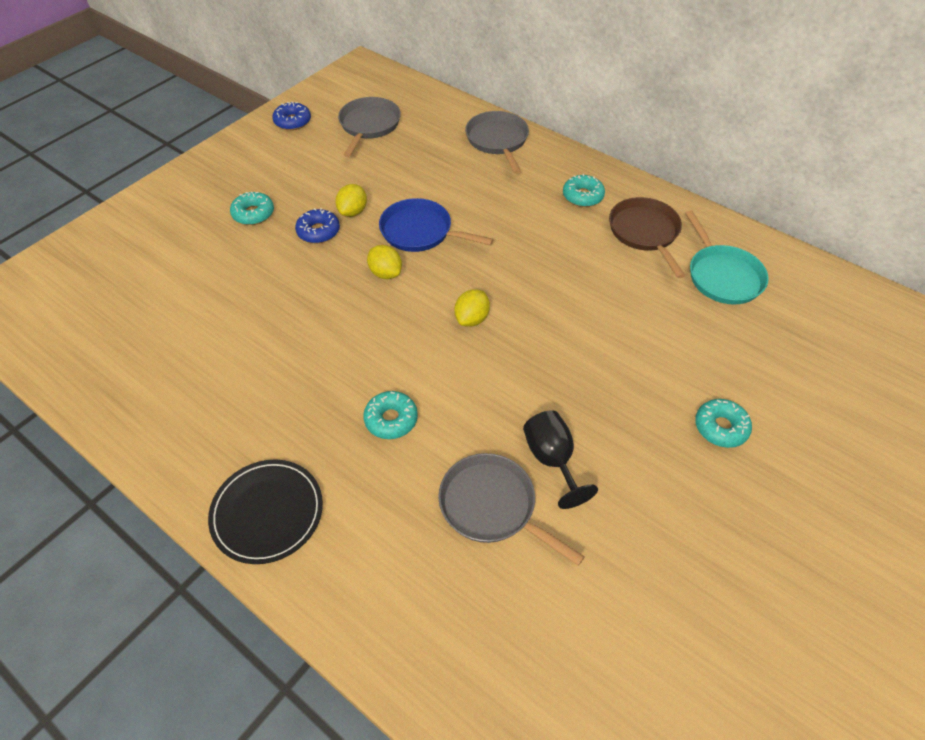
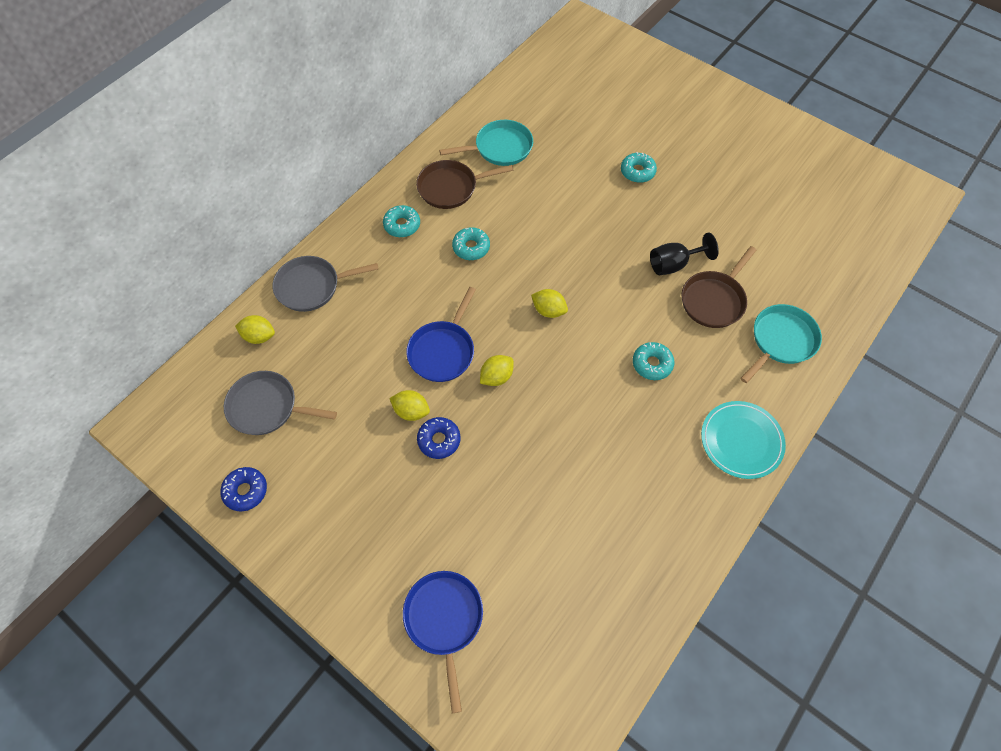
camera: 90 degrees left, 10 degrees up
(143, 239) = (444, 619): none -> blue pan
(253, 214) = (408, 508): turquoise donut -> turquoise donut (471, 247)
(267, 512) = (741, 441): black plate -> turquoise plate
(419, 593) = (781, 341): none -> turquoise pan
(442, 115) = (259, 336): none -> yellow lemon
(492, 506) = (714, 300): grey pan -> brown pan

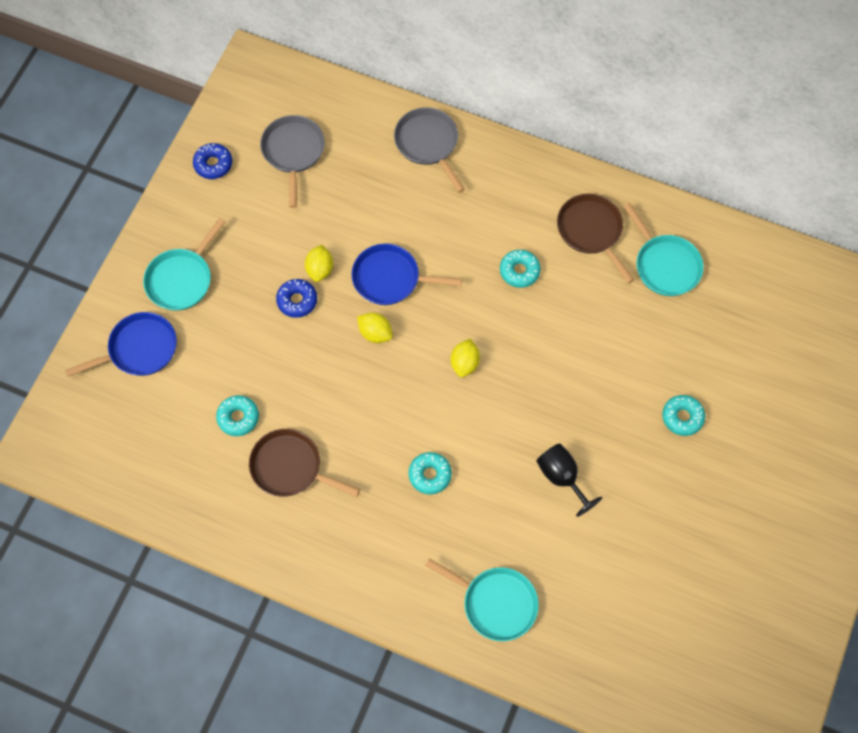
camera: 75 degrees right, 5 degrees up
(259, 336) = (362, 120): yellow lemon -> none
(374, 554) = (181, 279): none -> turquoise pan
(402, 225) = (526, 199): turquoise donut -> turquoise donut (238, 418)
(714, 300) = (528, 526): brown pan -> brown pan (290, 467)
(741, 441) = (365, 574): turquoise plate -> none

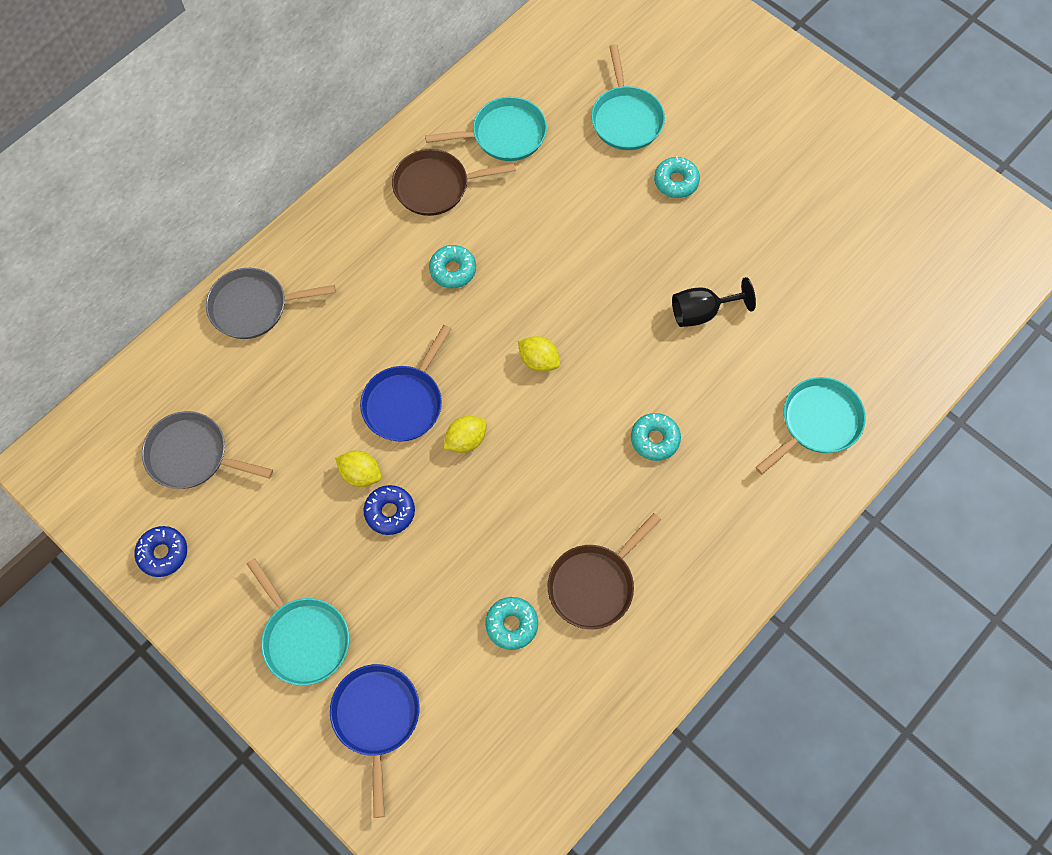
camera: 70 degrees left, 0 degrees up
(728, 356) = (626, 118): none -> turquoise pan

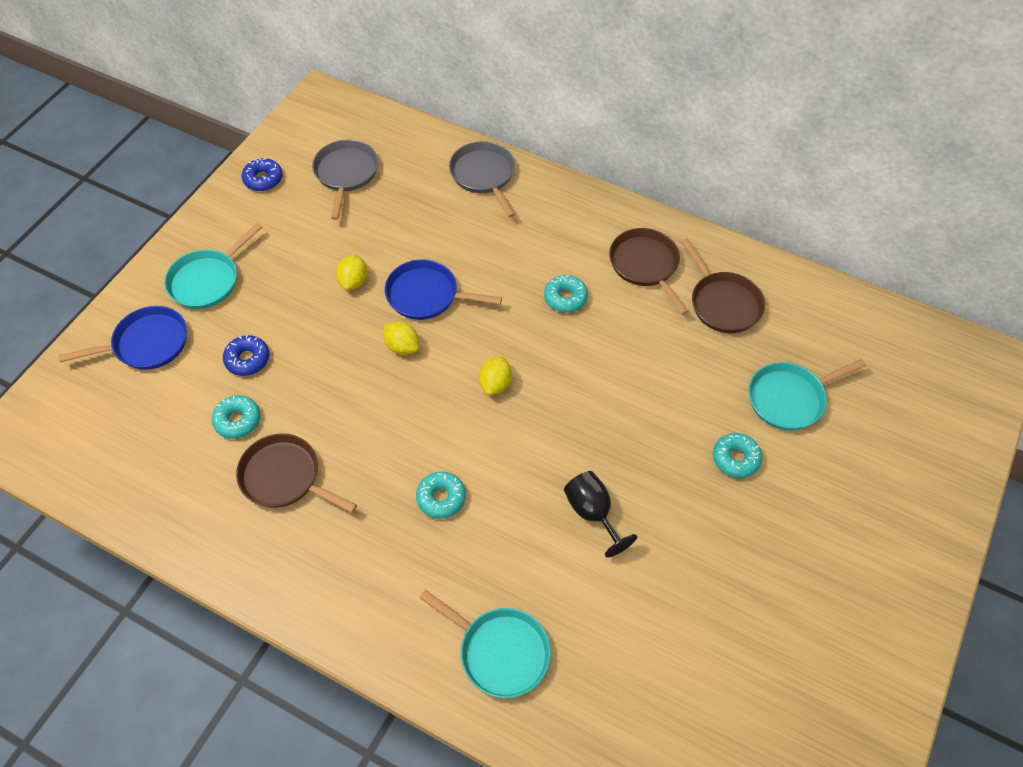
camera: 75 degrees right, 10 degrees down
(390, 512) = (324, 309): blue donut -> blue donut (247, 359)
(504, 135) = (723, 303): turquoise pan -> brown pan

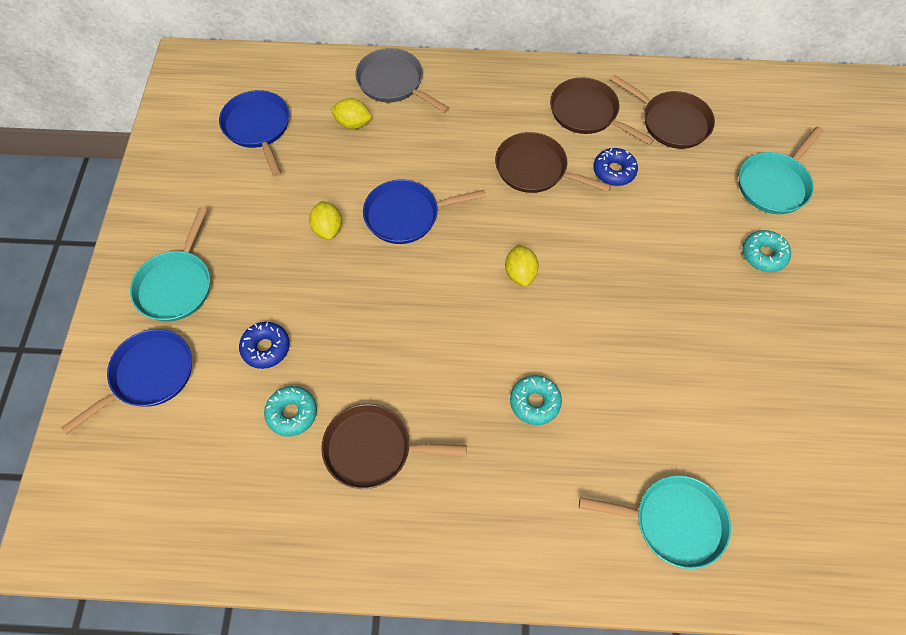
camera: 25 degrees left, 5 degrees up
(263, 179) = (176, 162): blue donut -> blue donut (614, 171)
(346, 174) = (258, 128): grey pan -> blue pan
(402, 346) = (412, 273): yellow lemon -> yellow lemon (353, 123)
(565, 298) = (535, 169): turquoise donut -> brown pan
(593, 513) = (676, 356): black goblet -> none

